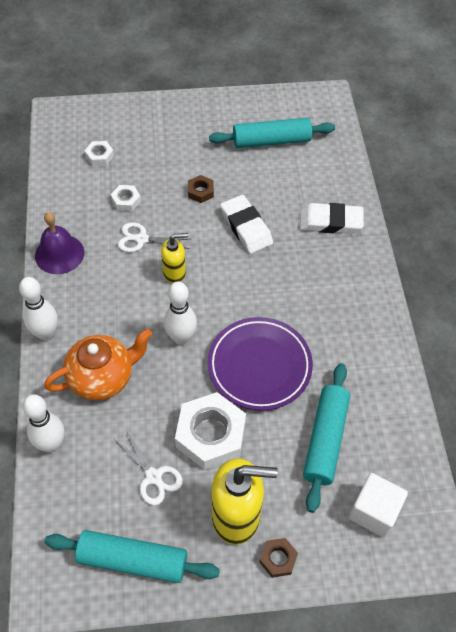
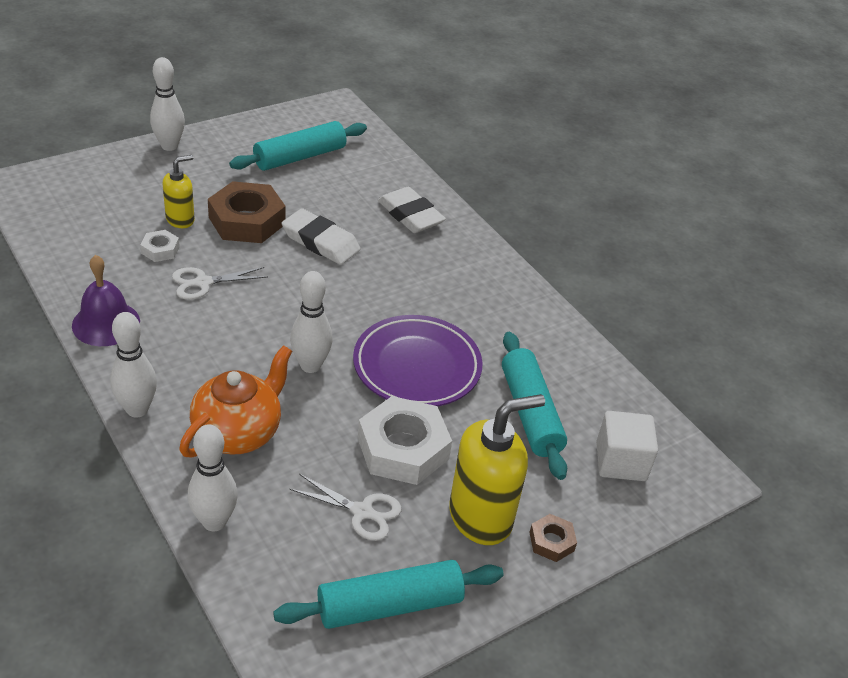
camera: 30 degrees left, 15 degrees down
(100, 156) = (100, 214): white nut -> none
(174, 273) = (264, 305): yellow soap dispenser -> yellow soap dispenser (180, 219)
(178, 105) = (169, 146): none -> white bowling pin
(200, 191) = (247, 221): brown nut -> brown nut, size x2.09
(330, 222) = (410, 215): white eraser -> white eraser turned 75 degrees clockwise

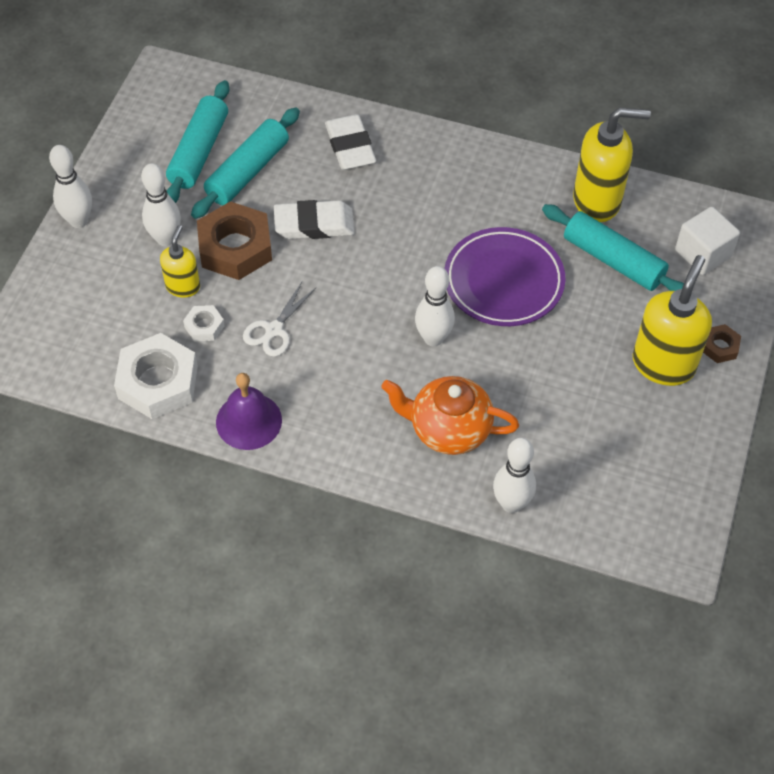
camera: 35 degrees left, 15 degrees up
(137, 409) = (361, 468): white bowling pin -> white bowling pin (165, 239)
(238, 432) = (448, 429): orange teapot -> orange teapot turned 75 degrees counterclockwise
(362, 512) = (591, 420): white scissors -> none
(389, 605) = (674, 468): turquoise rolling pin -> turquoise rolling pin (247, 171)
(403, 448) = (565, 353): white nut -> white nut (158, 382)
(410, 215) = (350, 146): white eraser -> white eraser turned 60 degrees clockwise
(567, 365) = (597, 201): none -> yellow soap dispenser

